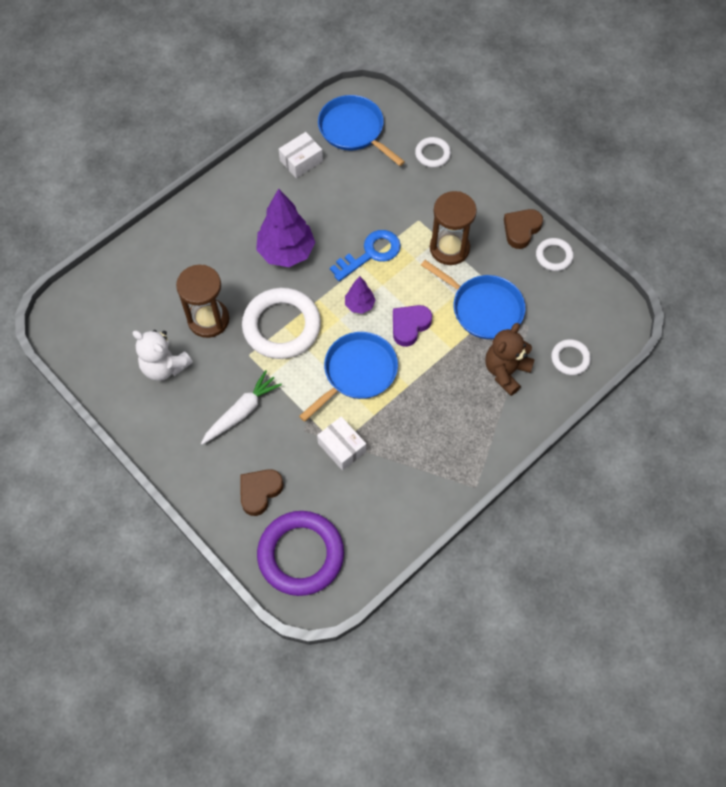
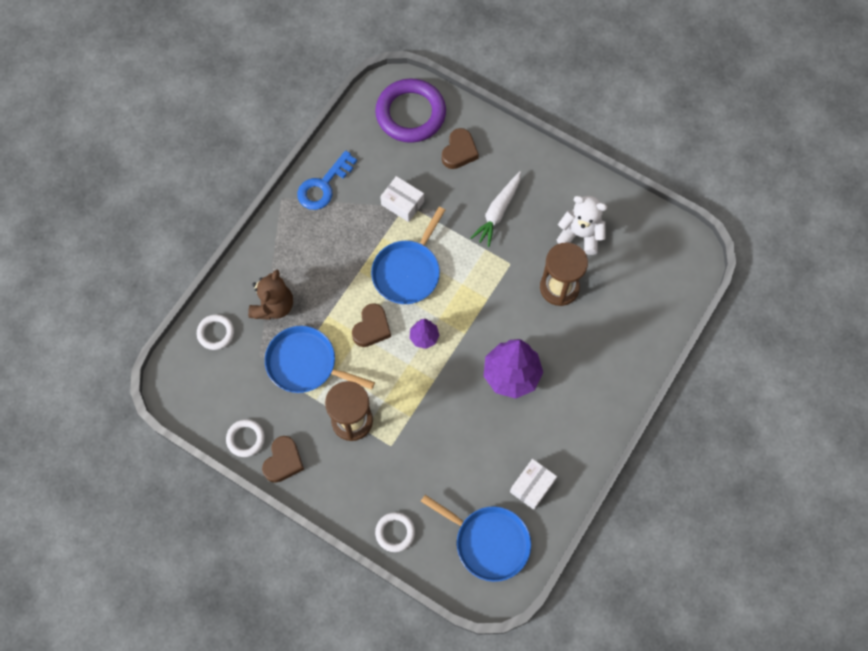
camera: 165 degrees right, 5 degrees up
(281, 326) = (490, 298): white ring -> none
(371, 253) = (428, 395): blue key -> blue key (323, 186)
(409, 326) = (371, 328): purple heart -> brown heart

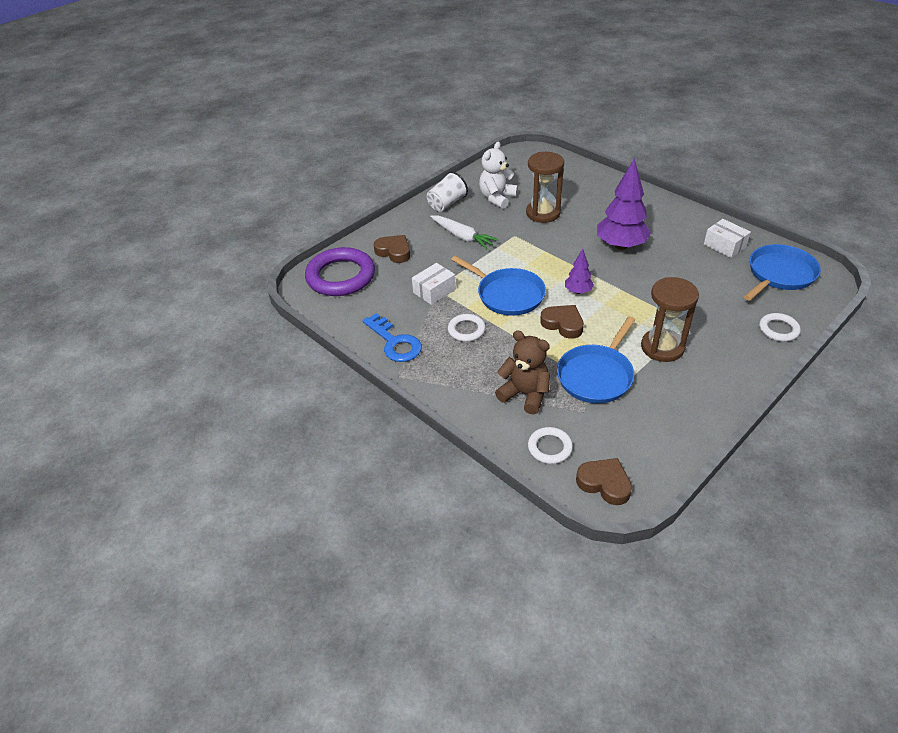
camera: 75 degrees left, 25 degrees down
(245, 439) = (682, 432): white ring -> white ring (466, 330)
(283, 461) = (708, 403): brown heart -> brown heart (604, 483)
(558, 184) = (447, 203): none -> white cup

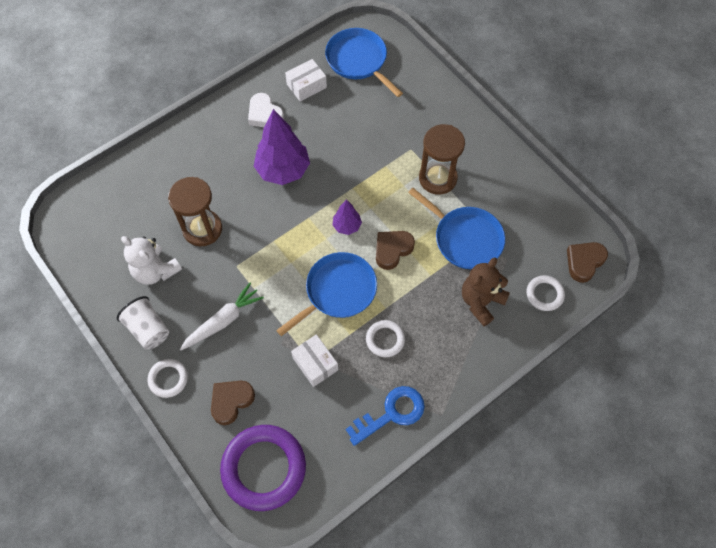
camera: 85 degrees left, 20 degrees up
(676, 227) = (265, 114): none -> white heart
(778, 329) = (430, 88): white ring -> white ring (168, 379)

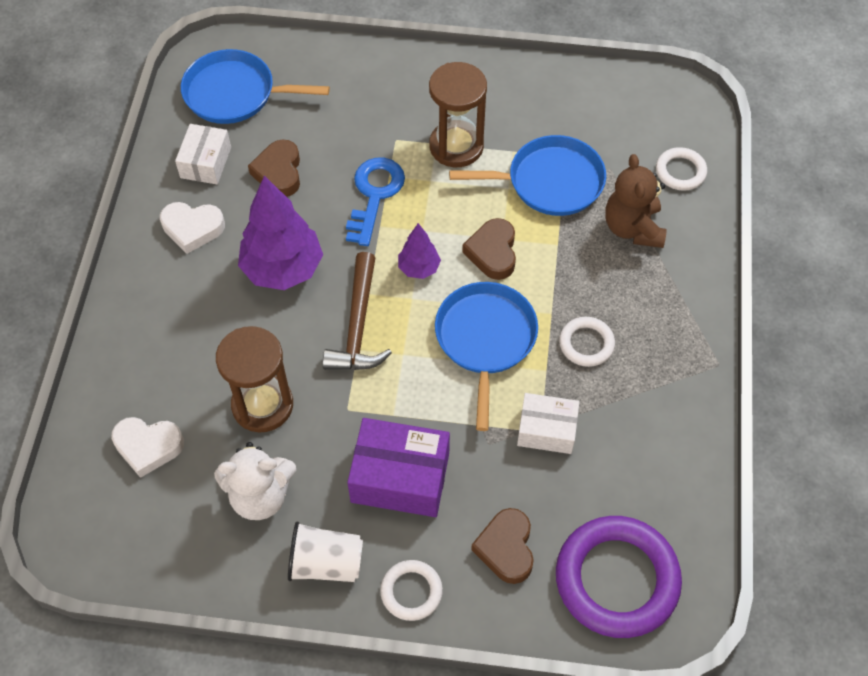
camera: 45 degrees left, 5 degrees down
(135, 204) = (148, 447): none -> white heart
(223, 321) = (400, 477): white carrot -> purple box
(286, 229) = (358, 325): none -> brown hammer
(392, 413) = (674, 406): blue key -> blue key (374, 195)
(584, 262) = (681, 113): brown heart -> brown heart (279, 172)

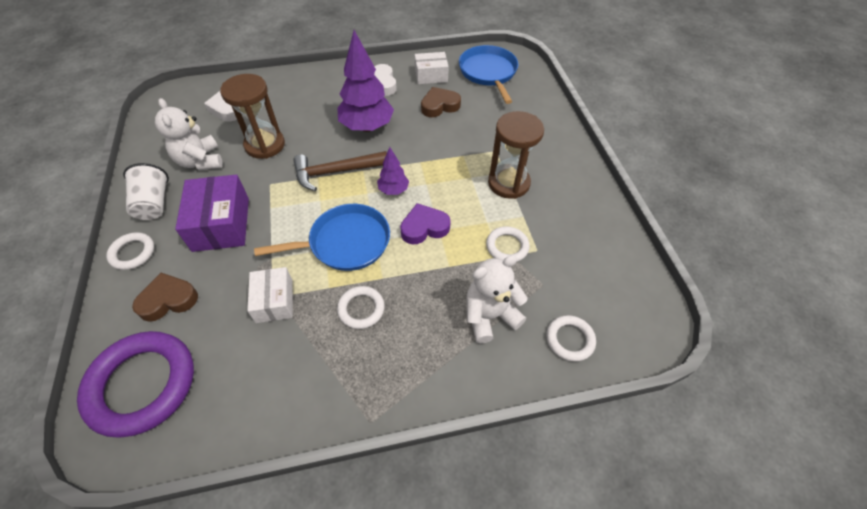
camera: 70 degrees right, 5 degrees down
(374, 195) = (444, 152): blue key -> none
(492, 252) = (424, 227): brown heart -> purple heart
(550, 182) = (507, 246): blue pan -> white ring
(633, 228) = (489, 316): brown teddy bear -> white teddy bear

